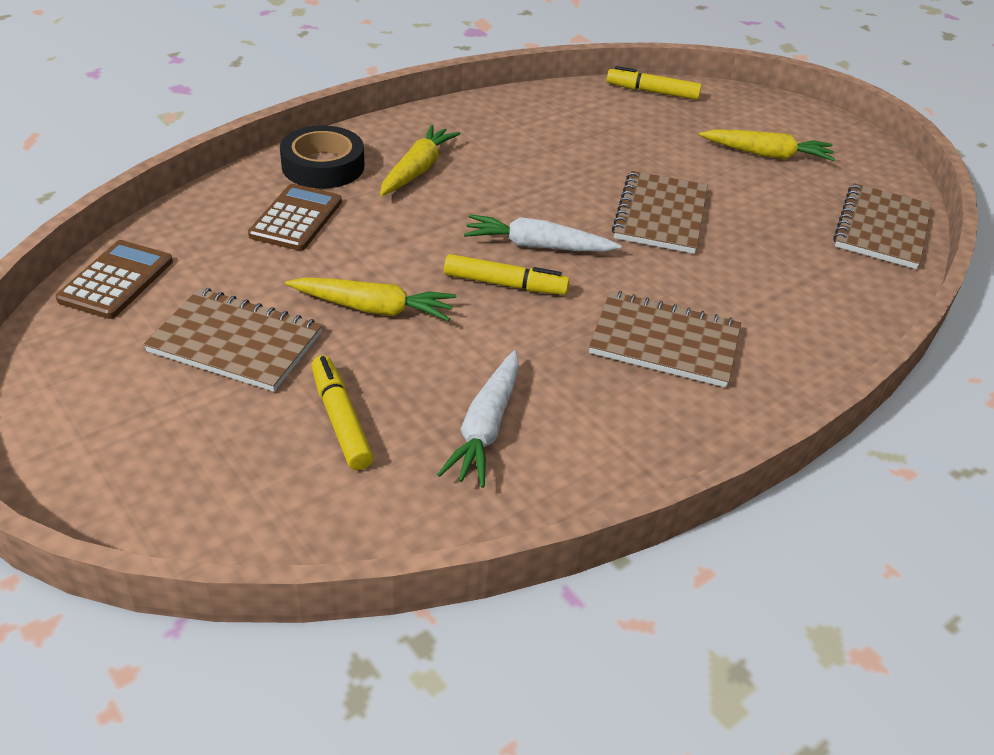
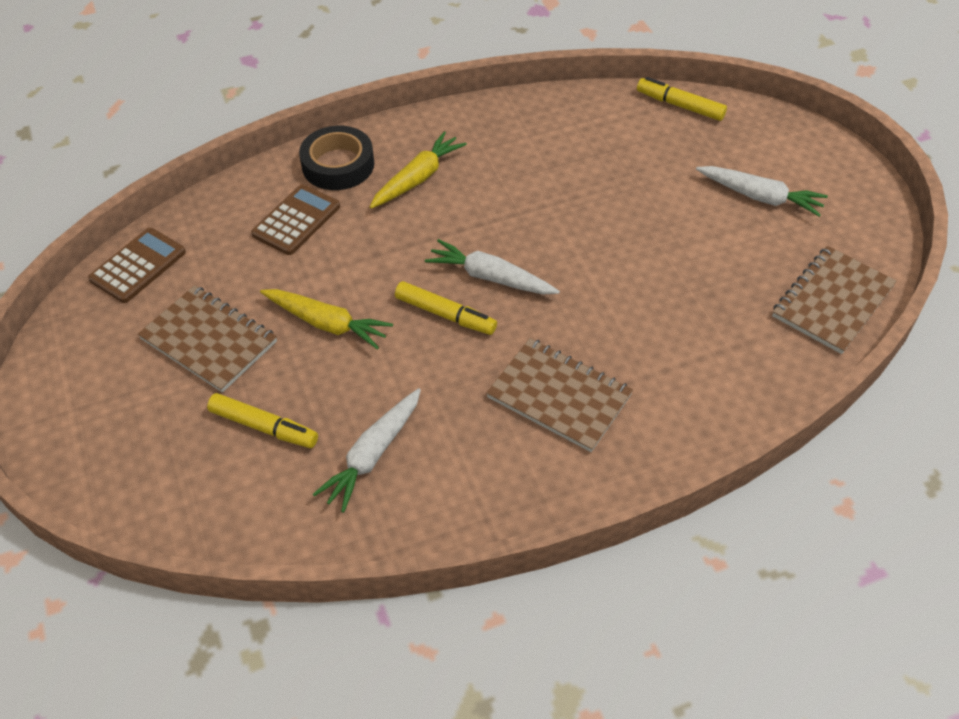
camera: 20 degrees right, 10 degrees up
(341, 419) = (264, 427): yellow marker -> yellow marker turned 120 degrees clockwise
(660, 215) = (619, 257): brown notebook -> none
(767, 154) = (760, 197): yellow carrot -> white carrot

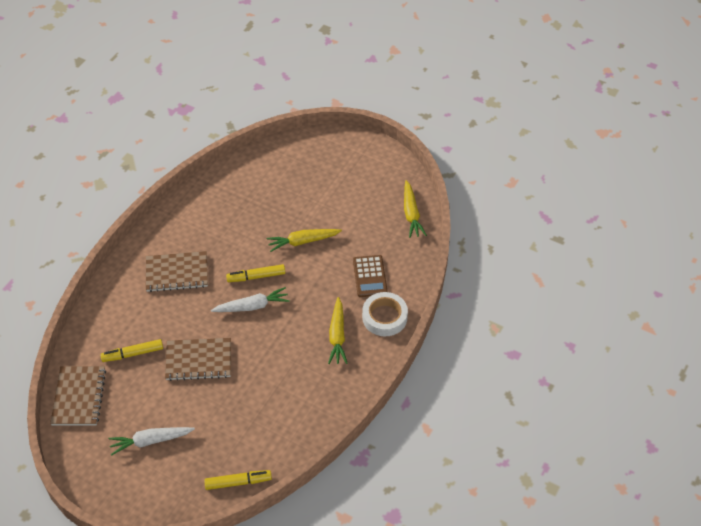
camera: 140 degrees right, 0 degrees up
(138, 266) = (411, 214): brown calculator -> yellow carrot
(209, 340) = (343, 206): brown notebook -> brown notebook (198, 360)
(264, 427) = (283, 191): yellow marker -> yellow marker (133, 354)
(338, 165) = (384, 317): black tape -> white tape
(373, 455) = (232, 207): white carrot -> none

